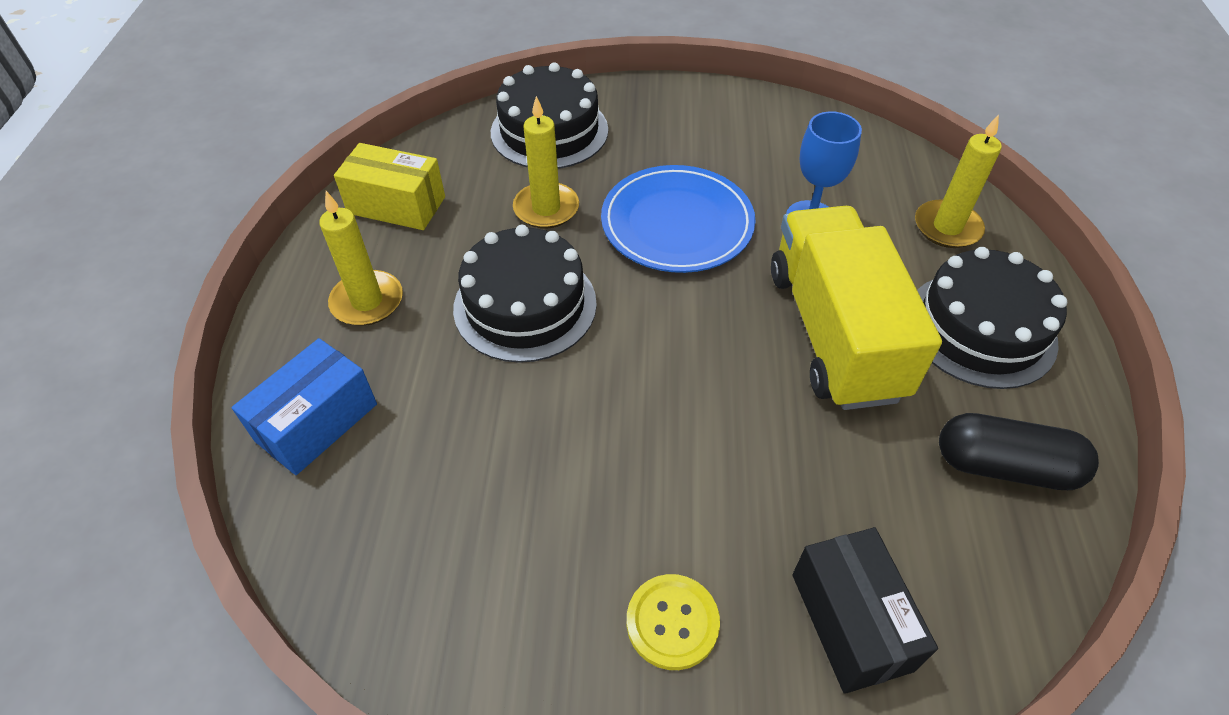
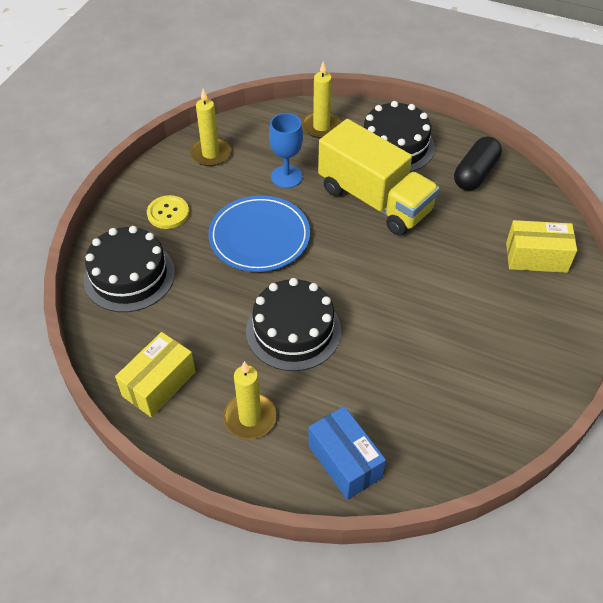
camera: 70 degrees left, 0 degrees up
(546, 208) = (210, 298): yellow candle -> yellow candle (210, 154)
(672, 622) = (521, 322): yellow button -> yellow button (168, 213)
(834, 333) = (374, 200): yellow truck -> yellow truck turned 150 degrees counterclockwise
(851, 621) = (536, 257): black box -> yellow box

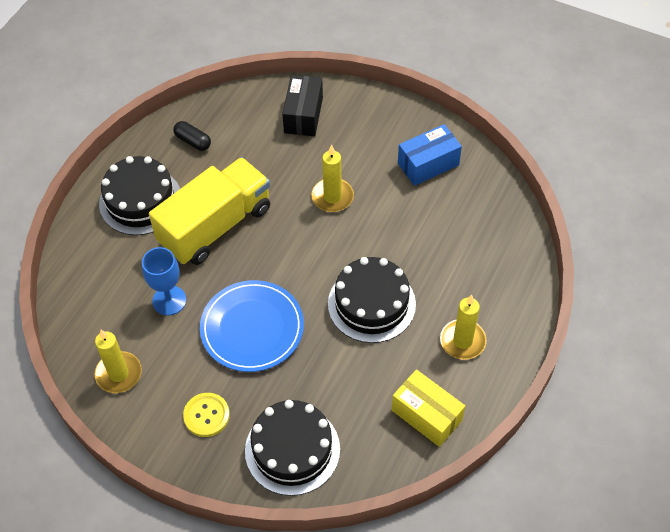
camera: 85 degrees left, 5 degrees up
(321, 127) = (96, 264): yellow candle -> yellow candle (332, 197)
(344, 461) = (503, 274): blue box -> blue box (428, 164)
(475, 174) = (193, 141): black capsule -> black capsule, size x0.63
(536, 257) = (303, 115): yellow box -> black box

